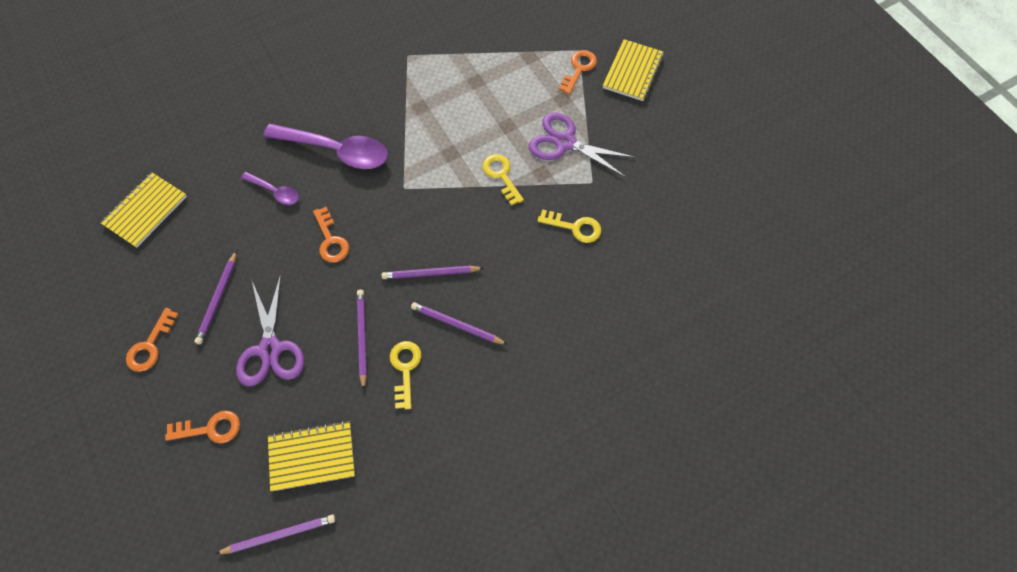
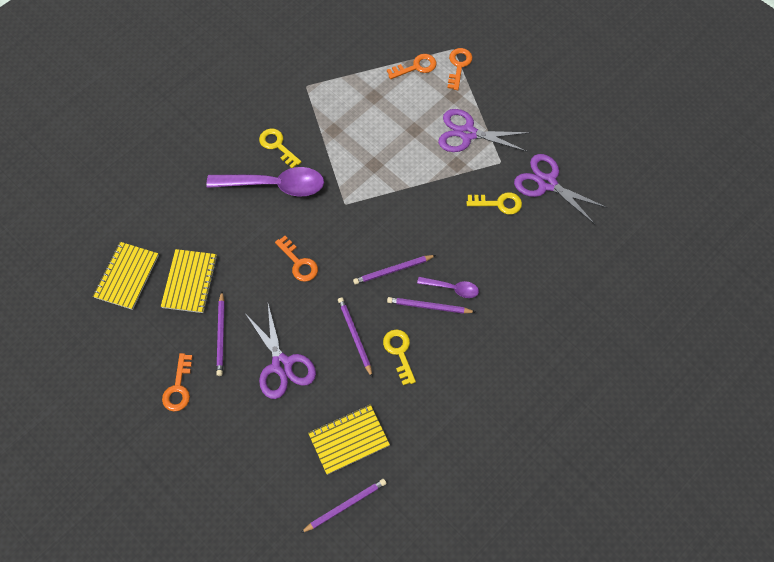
camera: 15 degrees left, 0 degrees up
(210, 429) = (256, 440): orange key -> orange key (416, 67)
(275, 192) = (235, 233): purple spoon -> purple spoon (452, 288)
(501, 175) = (424, 174): yellow key -> yellow key (277, 146)
(633, 72) = (505, 58): yellow notebook -> yellow notebook (190, 282)
(637, 217) = (547, 183): none -> purple scissors

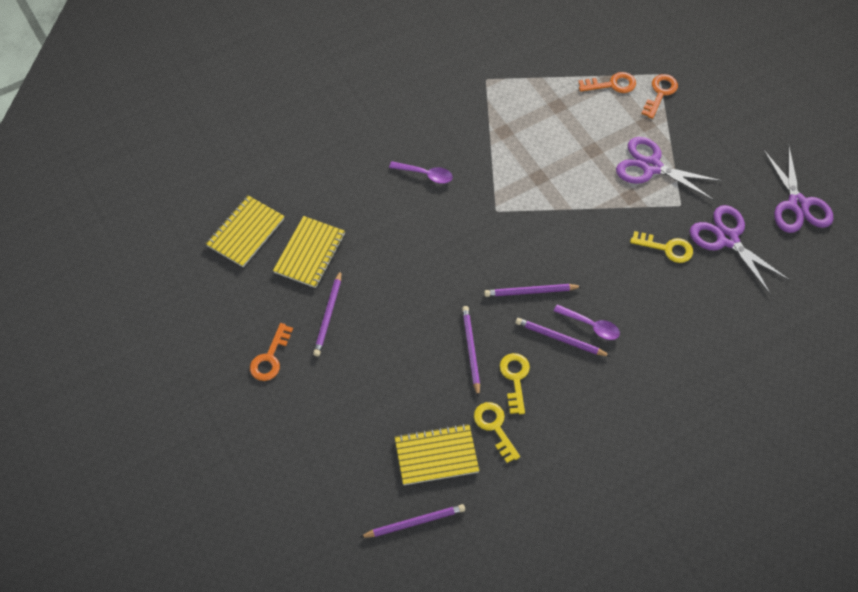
camera: 15 degrees right, 5 degrees down
(275, 185) = (425, 174): purple spoon -> purple spoon, size x0.50
(277, 146) = (439, 134): yellow key -> yellow key (495, 427)
(281, 365) = (384, 361): purple scissors -> purple scissors (797, 204)
(299, 263) = (430, 260): orange key -> none

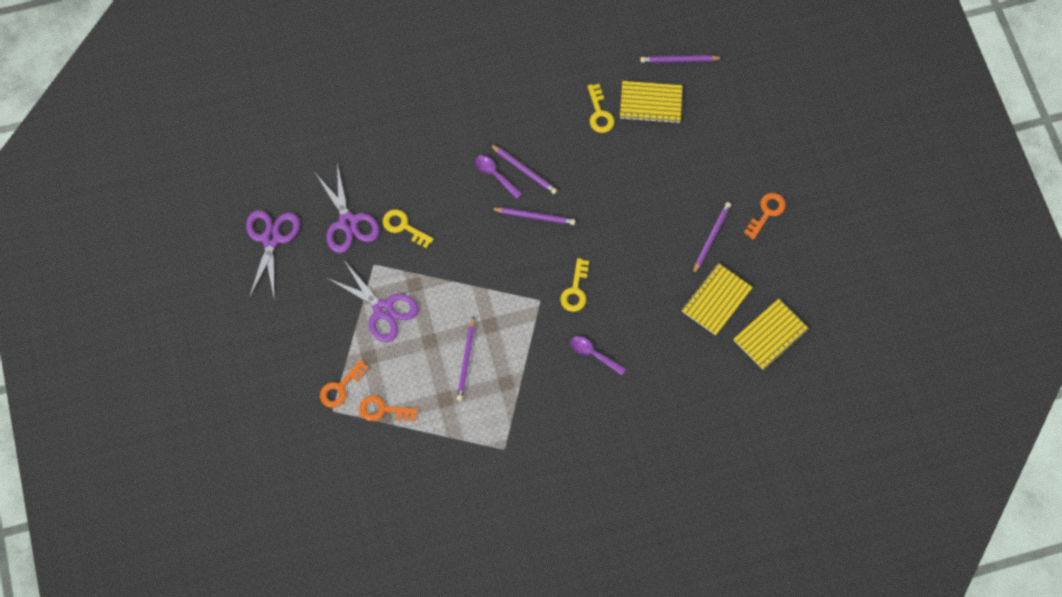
camera: 165 degrees left, 10 degrees up
(471, 350) = (600, 178): purple pencil -> purple pencil (466, 360)
(515, 378) = (571, 147): yellow key -> yellow key (575, 290)

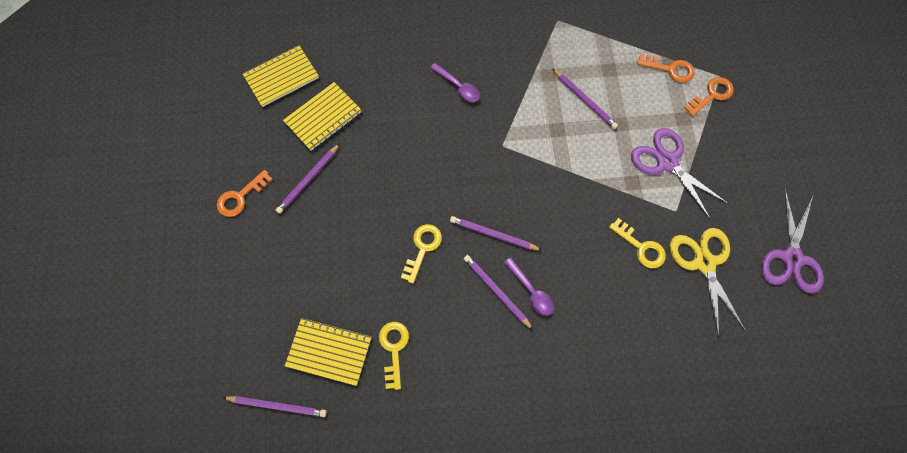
camera: 170 degrees left, 0 degrees up
(348, 222) = (704, 263): purple scissors -> yellow scissors
(466, 360) = (585, 100): purple pencil -> purple pencil turned 120 degrees clockwise
(575, 290) = (464, 149): yellow key -> yellow key (422, 248)

